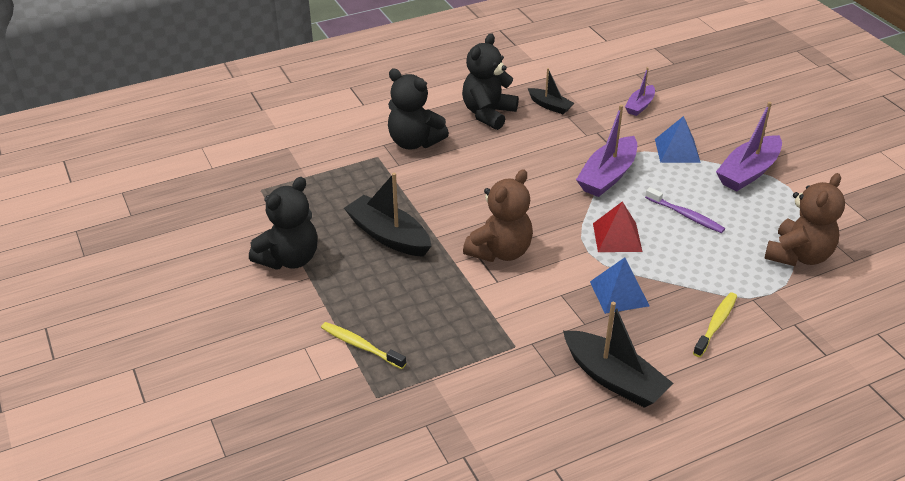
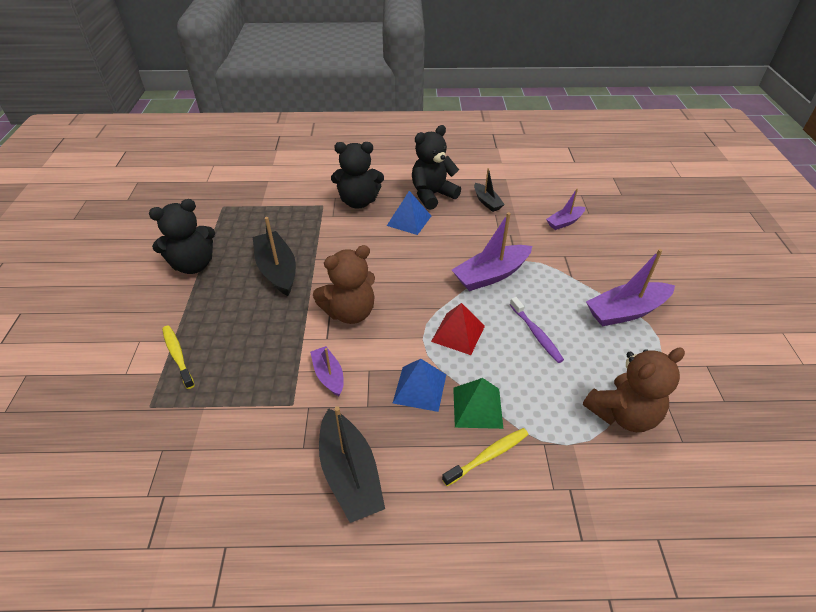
camera: 25 degrees right, 5 degrees up
(414, 142) = (358, 202): black teddy bear -> black teddy bear turned 60 degrees counterclockwise
(528, 311) = (329, 375): none -> purple boat
(677, 150) = (570, 271): blue pyramid -> blue pyramid (409, 220)
(680, 291) = (477, 407): none -> green pyramid

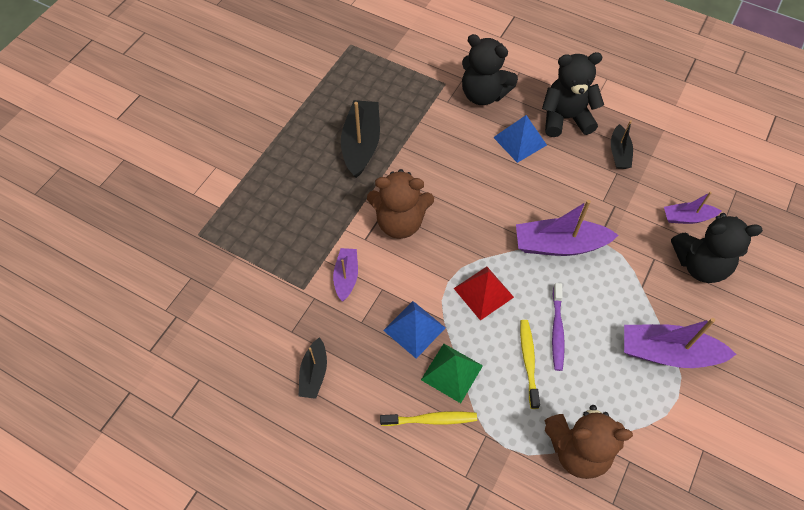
camera: 30 degrees right, 15 degrees up
(178, 356) = (238, 197): yellow toothbrush -> yellow toothbrush (528, 362)
(193, 265) = (293, 105): black teddy bear -> black teddy bear (700, 264)
(350, 474) = (314, 373): black boat -> black boat, size x0.58

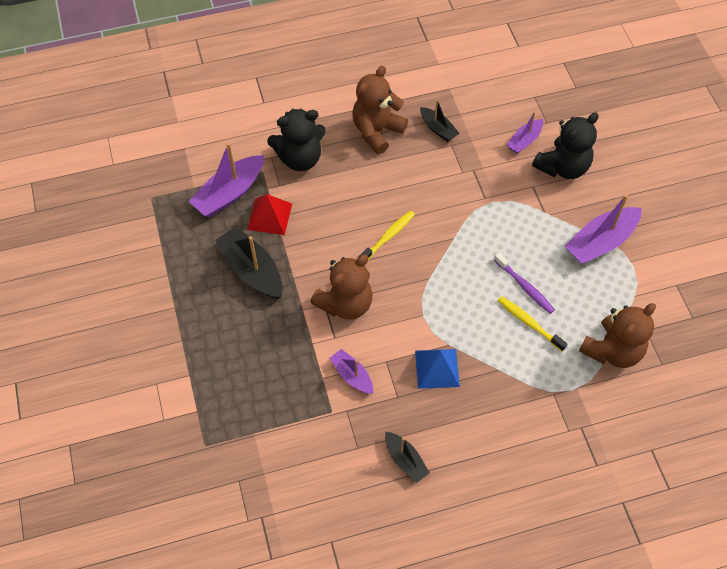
camera: 45 degrees left, 0 degrees up
(430, 419) = (511, 416): yellow toothbrush -> yellow toothbrush (387, 237)
(452, 372) = (491, 374): green pyramid -> none
(483, 292) = (454, 303): red pyramid -> red pyramid (270, 216)
(519, 141) = (363, 173): blue pyramid -> none
(559, 245) = (467, 227): purple boat -> purple boat (229, 193)
(565, 118) = (377, 131): black teddy bear -> brown teddy bear

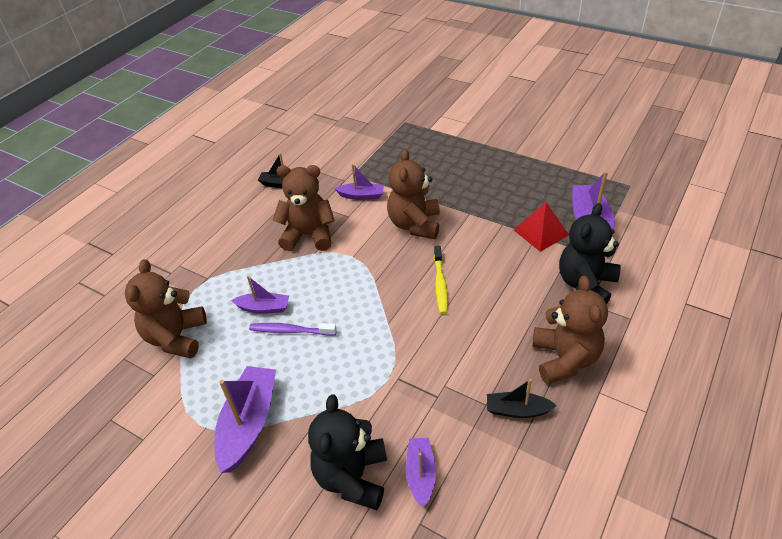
camera: 140 degrees right, 15 degrees down
(252, 270) = (501, 198): black boat -> none
(437, 368) = (309, 235): blue pyramid -> brown teddy bear
(529, 323) = (264, 308): yellow toothbrush -> purple boat

